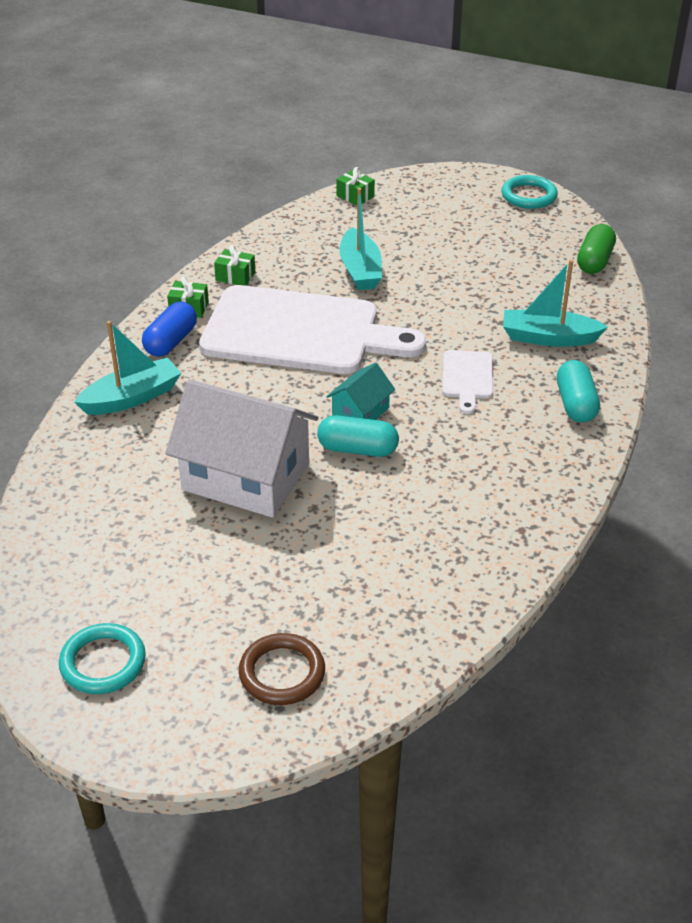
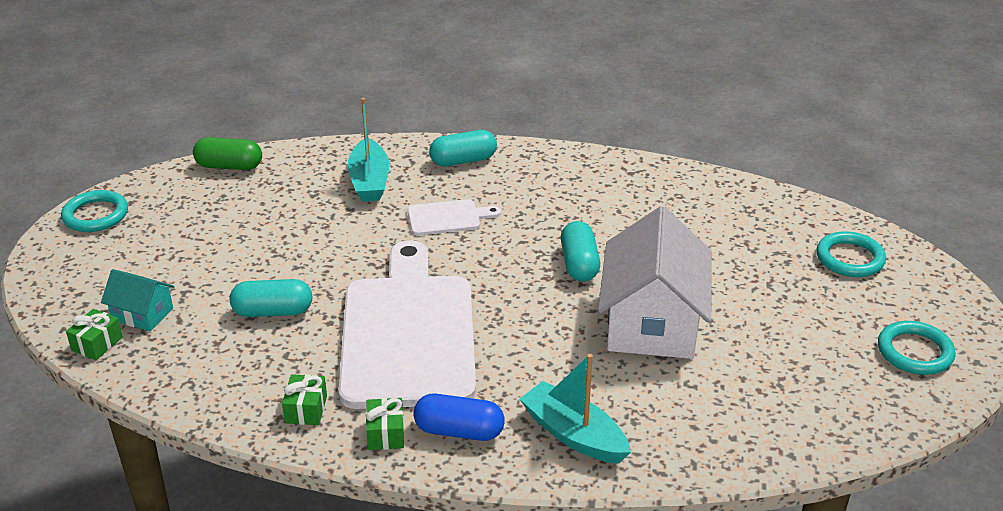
camera: 105 degrees left, 5 degrees down
(282, 673) = (850, 258): brown ring -> turquoise ring
(360, 270) = (273, 311): turquoise boat -> turquoise capsule
(360, 412) = (525, 271): turquoise house -> turquoise house (142, 314)

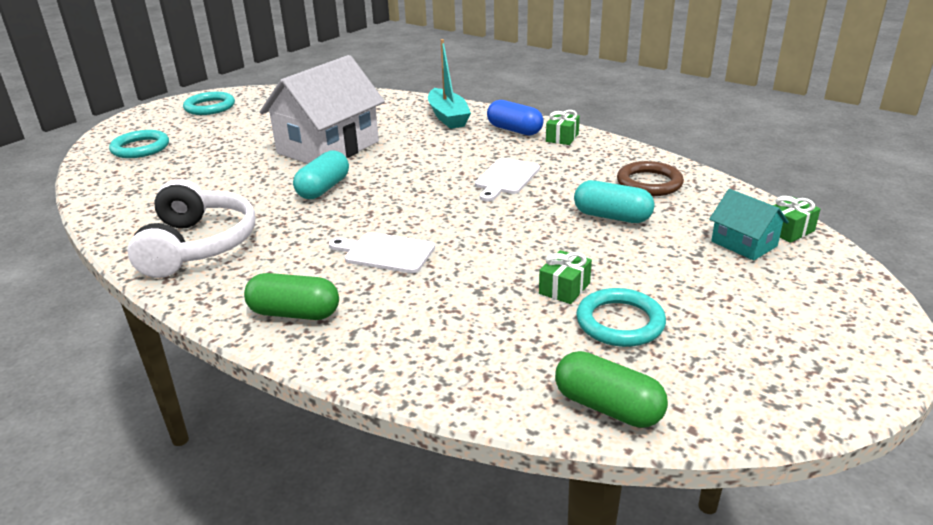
camera: 150 degrees left, 5 degrees down
(95, 215) = (825, 380): turquoise ring -> turquoise ring (620, 322)
(247, 374) = (649, 183): none -> brown ring
(306, 409) = (610, 157): green gift -> green gift (564, 288)
(369, 181) = (428, 320): turquoise boat -> none
(408, 334) = (506, 178): white cutting board -> white cutting board, size x0.42
(463, 160) = (294, 313): turquoise capsule -> green capsule
(602, 182) = (198, 245): none -> white headphones

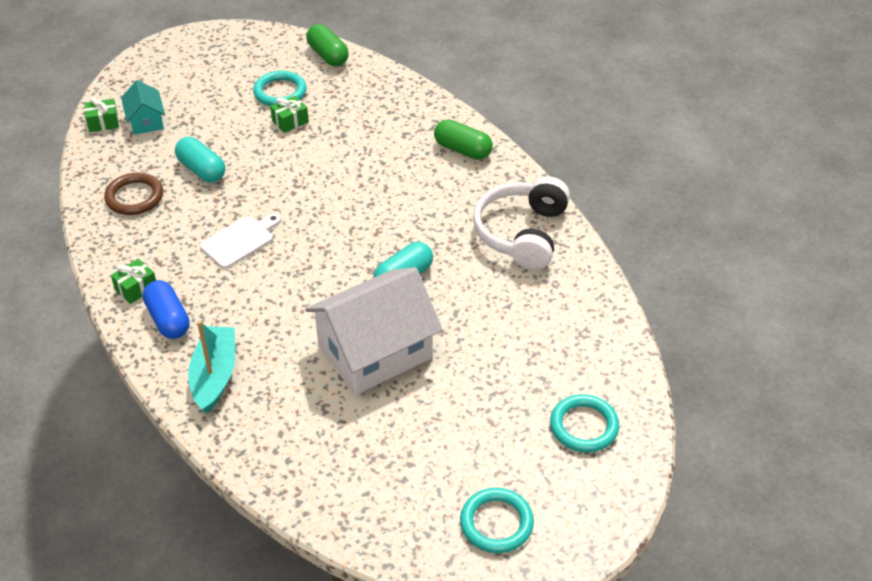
camera: 160 degrees left, 15 degrees up
(386, 253) = (384, 183): white cutting board -> none

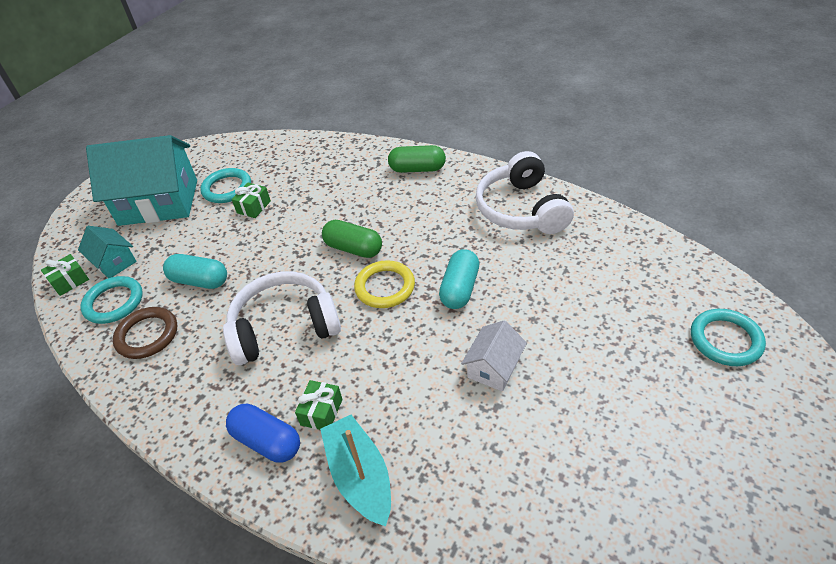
camera: 25 degrees left, 0 degrees up
(136, 288) = (209, 425): green gift -> green gift (321, 412)
(214, 80) = (159, 202): none -> turquoise house
(240, 241) = (284, 327): white cutting board -> white headphones
(328, 55) = (248, 146): green capsule -> green capsule (353, 248)
(343, 246) = (385, 287): none -> yellow ring
(375, 352) = (493, 367): white house -> white house, size x0.47
(496, 523) = (753, 476): turquoise ring -> turquoise ring (114, 302)

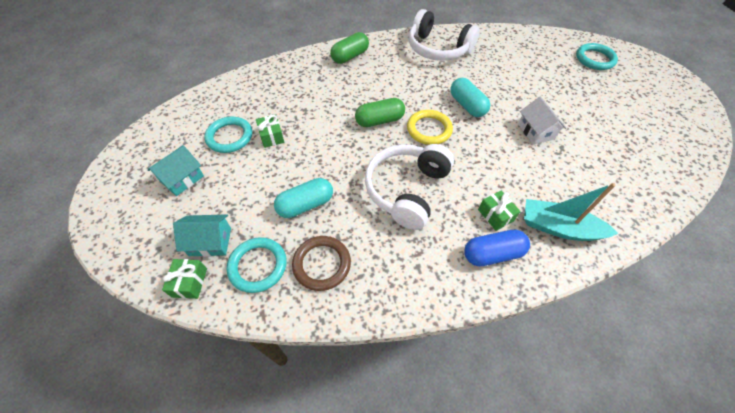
camera: 50 degrees left, 10 degrees up
(159, 202) = (182, 179): turquoise house -> turquoise house, size x0.47

